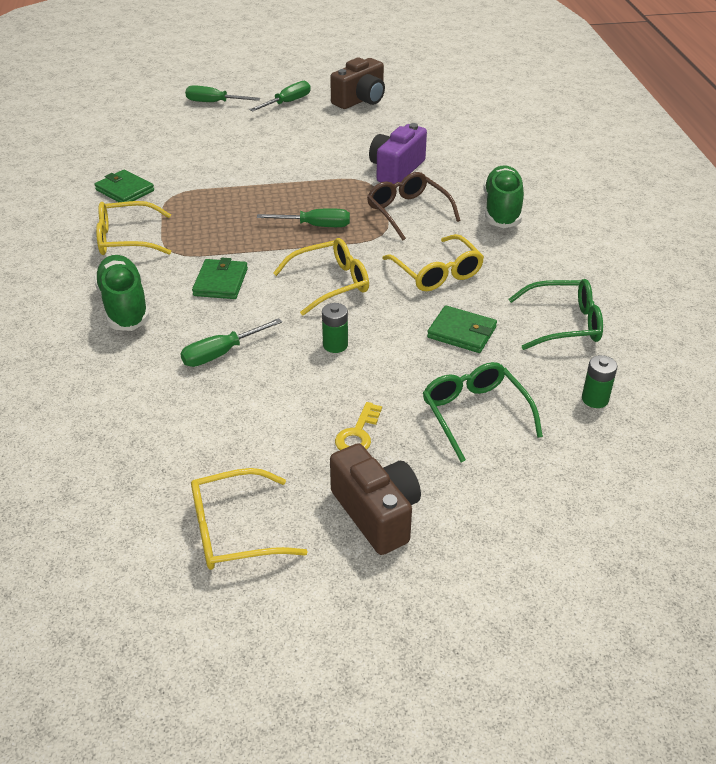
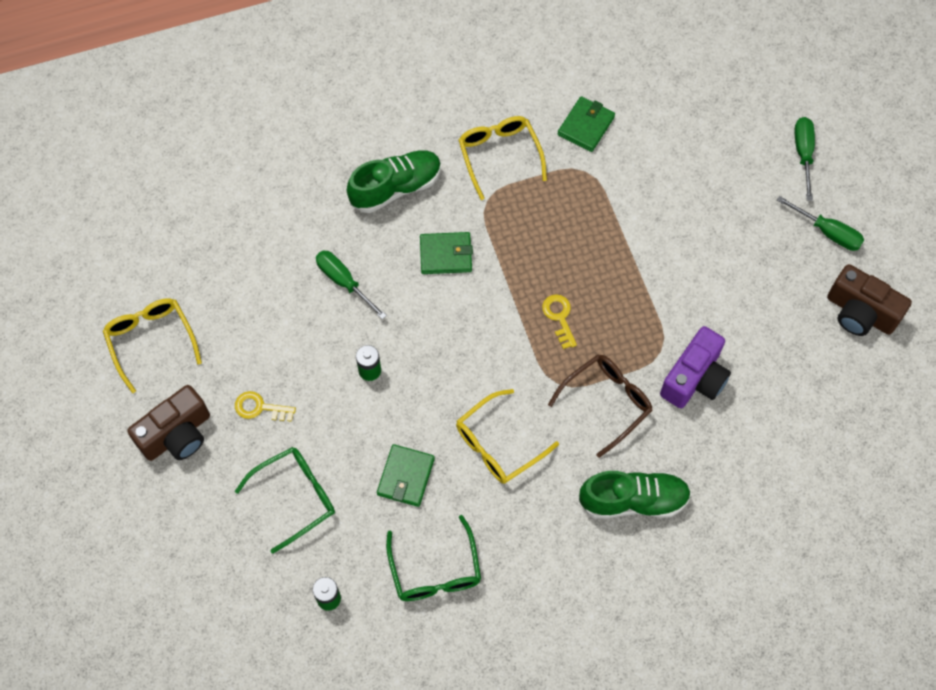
camera: 80 degrees right, 25 degrees up
(316, 226) = (559, 317): green screwdriver -> yellow key
(330, 283) = (462, 349): yellow glasses -> none
(396, 170) = (694, 378): purple camera -> purple camera turned 105 degrees clockwise

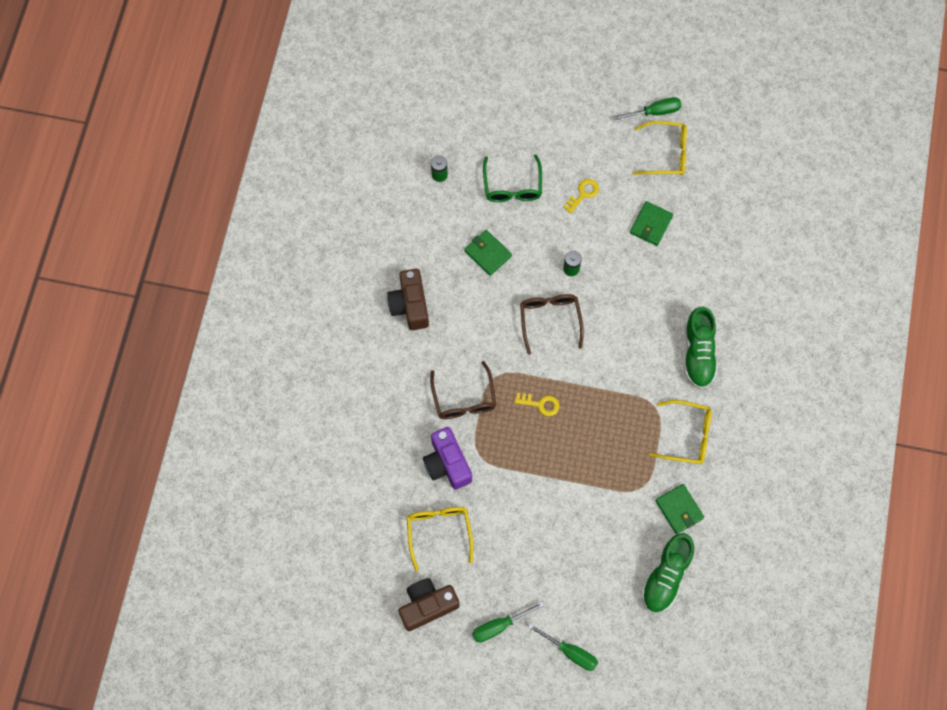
camera: 120 degrees right, 5 degrees up
(177, 434) = (592, 140): brown camera -> brown camera (410, 305)
(343, 282) = (644, 285): green screwdriver -> green screwdriver (655, 112)
(435, 570) = (420, 240): green glasses -> none
(446, 254) = (628, 358): green wallet -> green wallet (651, 224)
(450, 360) = (550, 320): none -> brown glasses
(498, 444) = (476, 318): yellow glasses -> yellow glasses (439, 532)
(633, 500) = (391, 376): green shoe -> green shoe (666, 576)

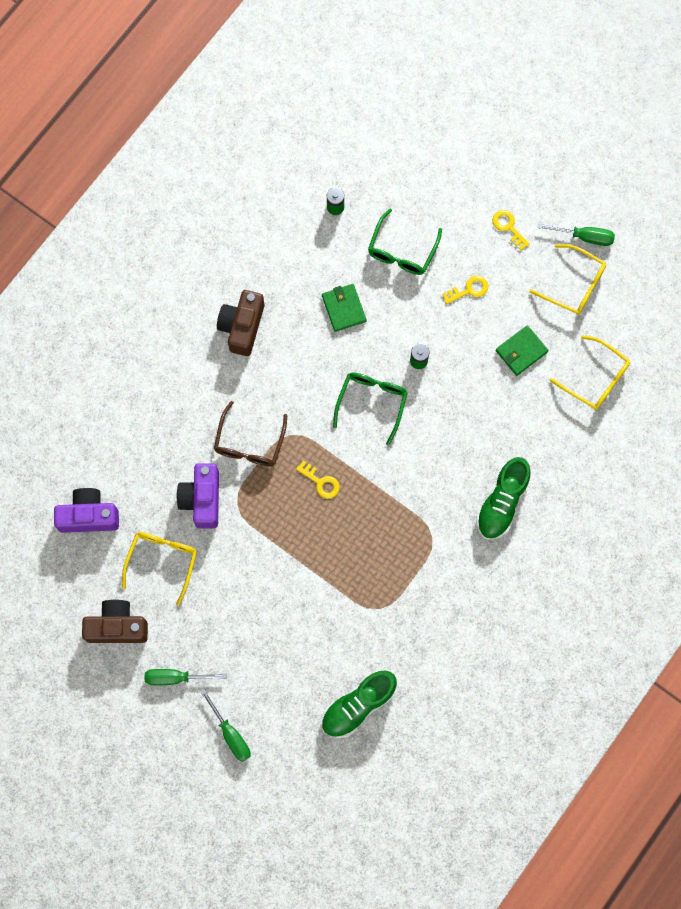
camera: 25 degrees right, 5 degrees up
(356, 522) = (89, 516): none -> purple camera
(550, 320) = (372, 403): brown glasses -> green glasses
(589, 130) = (508, 227): none -> yellow key
(679, 509) = (404, 647): green wallet -> none
(687, 436) = (448, 579): yellow glasses -> yellow glasses (595, 379)

